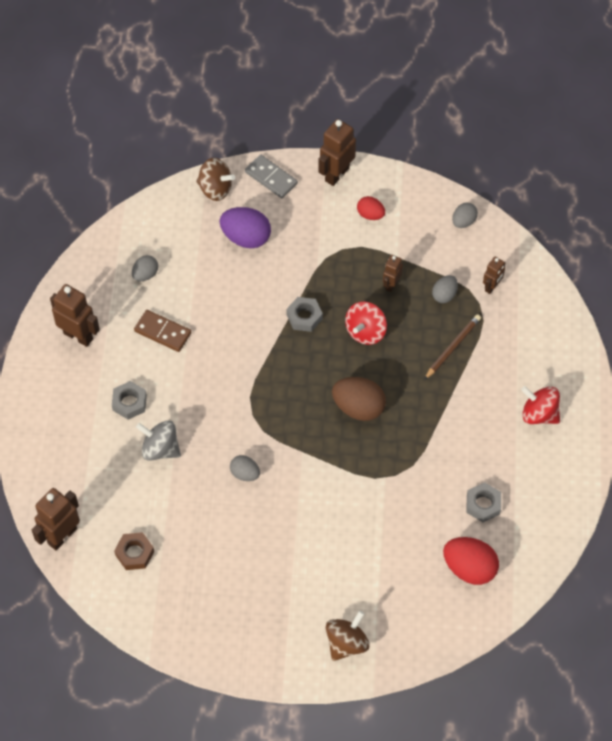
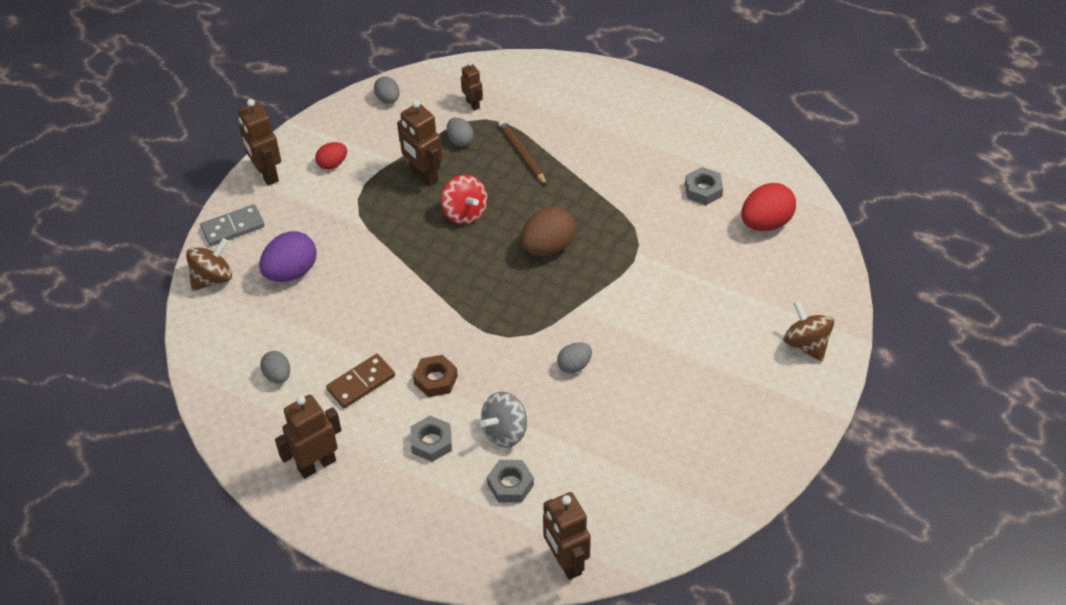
camera: 65 degrees left, 10 degrees down
(134, 553) = (621, 497): brown nut -> brown nut (436, 379)
(304, 317) = (417, 255): grey nut -> grey nut (510, 484)
(391, 284) = (423, 175): brown robot -> brown robot, size x1.74
(539, 414) = (628, 118): red spinning top -> none

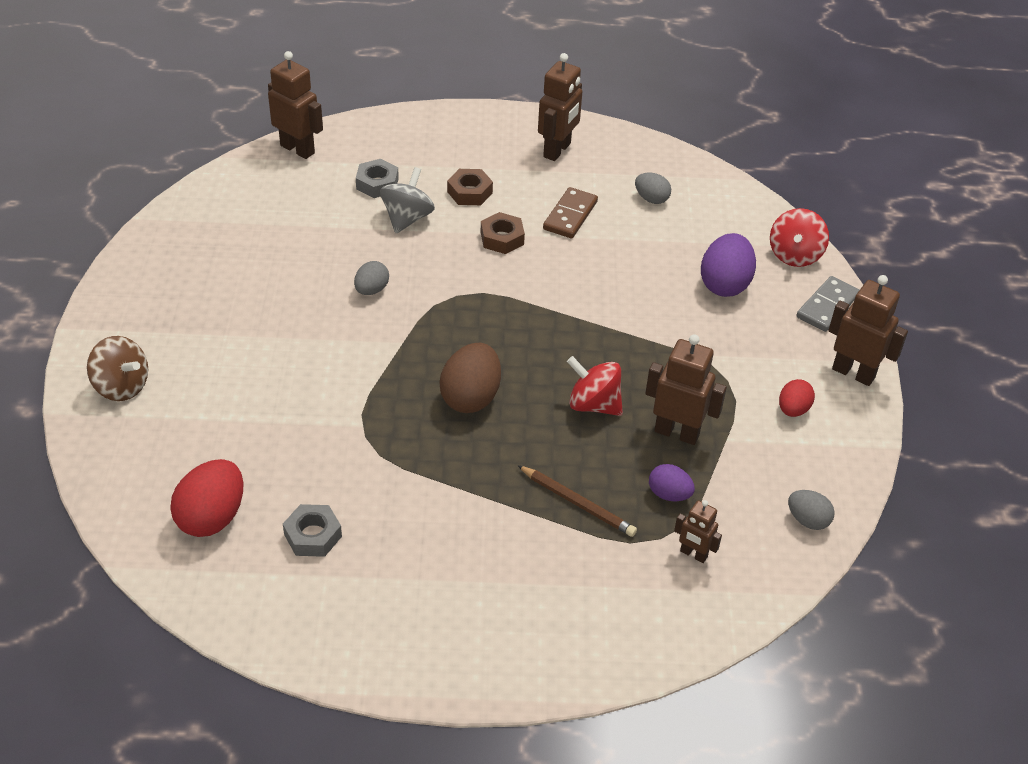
camera: 150 degrees right, 5 degrees down
(212, 278) = (794, 255): brown spinning top -> red spinning top
(431, 442) = (469, 192): grey nut -> brown nut
(460, 140) = (669, 494): grey egg -> purple egg

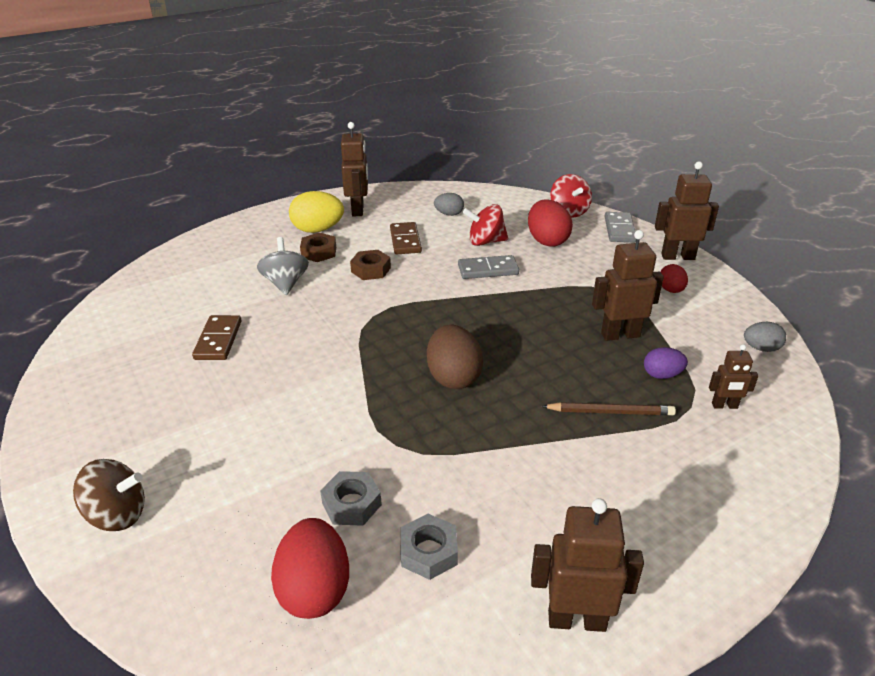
camera: 30 degrees left, 10 degrees down
(298, 149) = (152, 272): brown robot -> brown robot (576, 620)
(301, 257) = (218, 340): none -> brown domino
(371, 290) = (300, 339): grey egg -> none
(377, 183) = (240, 271): grey nut -> grey nut (351, 504)
(492, 161) = (318, 230): none -> yellow egg
(593, 404) = (546, 342): red spinning top -> red spinning top (485, 242)
(621, 293) = (488, 270): none -> grey domino
(724, 284) = (547, 241): purple egg -> red egg

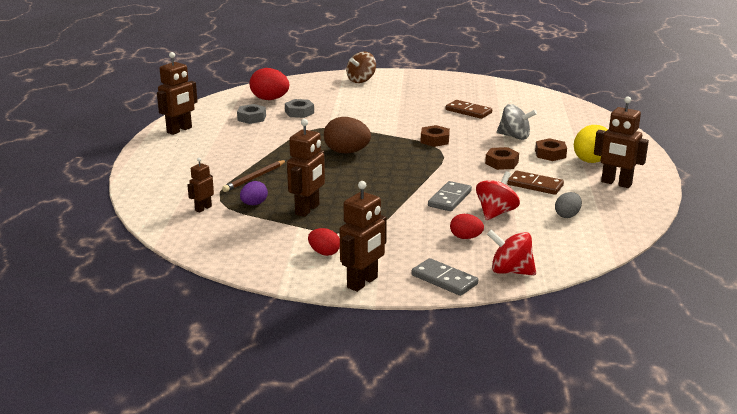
camera: 125 degrees right, 10 degrees down
(347, 329) = (435, 140): none -> brown nut
(547, 241) = (466, 237): red egg -> red egg, size x0.58
(761, 348) = (217, 248): grey egg -> none

